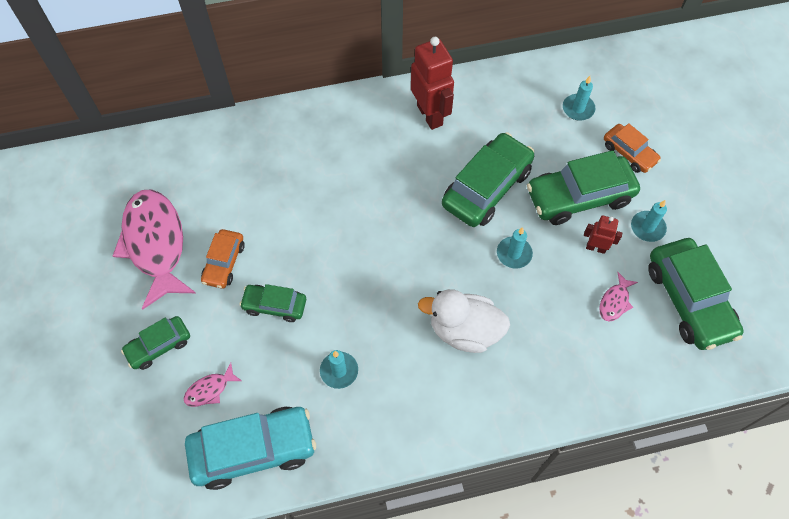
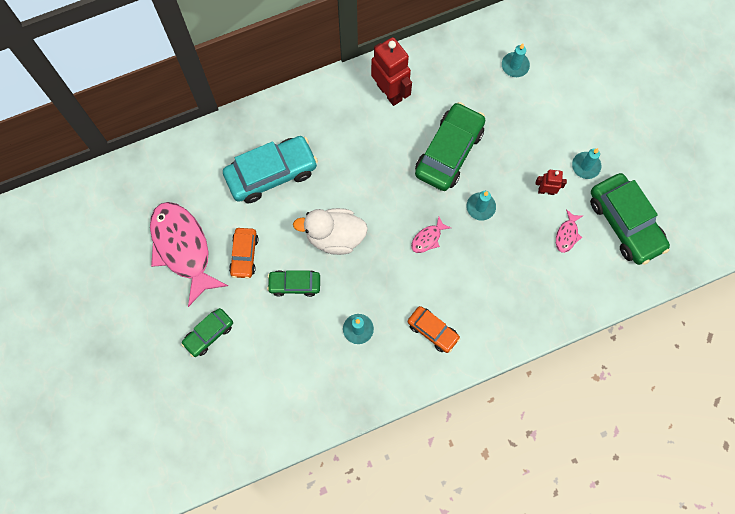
camera: 10 degrees left, 10 degrees up
(210, 389) = (259, 362): pink fish -> pink fish (428, 238)
(253, 449) = (304, 403): turquoise car -> turquoise car (271, 173)
(464, 330) = (451, 279): white duck -> white duck (335, 237)
(579, 197) = (527, 148): green car -> none
(629, 153) = (563, 101): orange car -> orange car (433, 331)

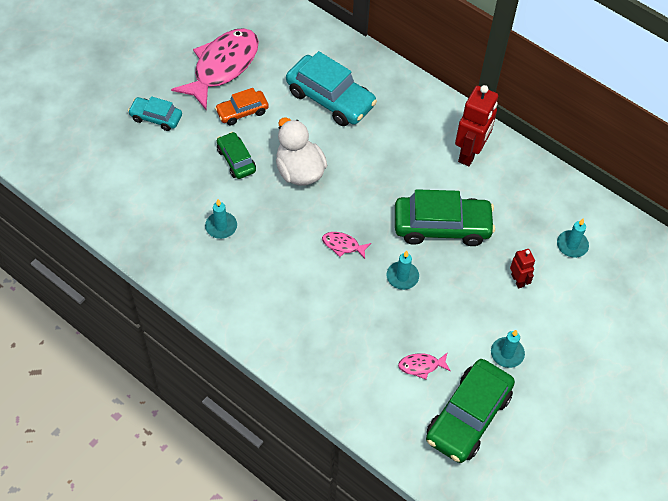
camera: 60 degrees right, 15 degrees down
(209, 334) = (156, 118): green car -> turquoise car
(433, 331) = (253, 288): orange car -> none
(546, 191) = (456, 327): red robot -> red robot (518, 280)

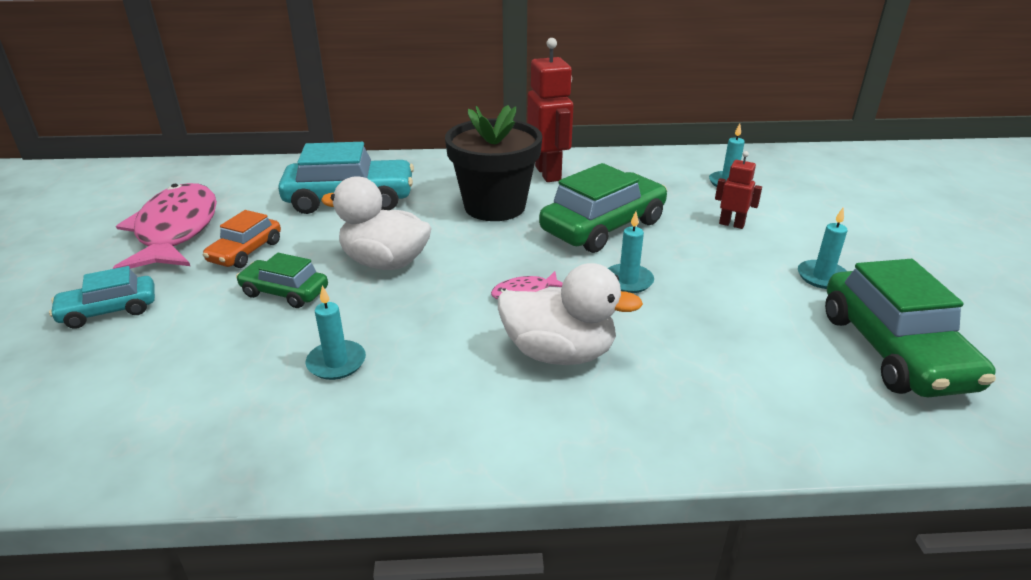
camera: 40 degrees left, 25 degrees down
(316, 295) = (559, 353): none -> white duck
(402, 163) = (495, 206): none -> black flower pot
(421, 366) = (774, 339): pink fish -> none

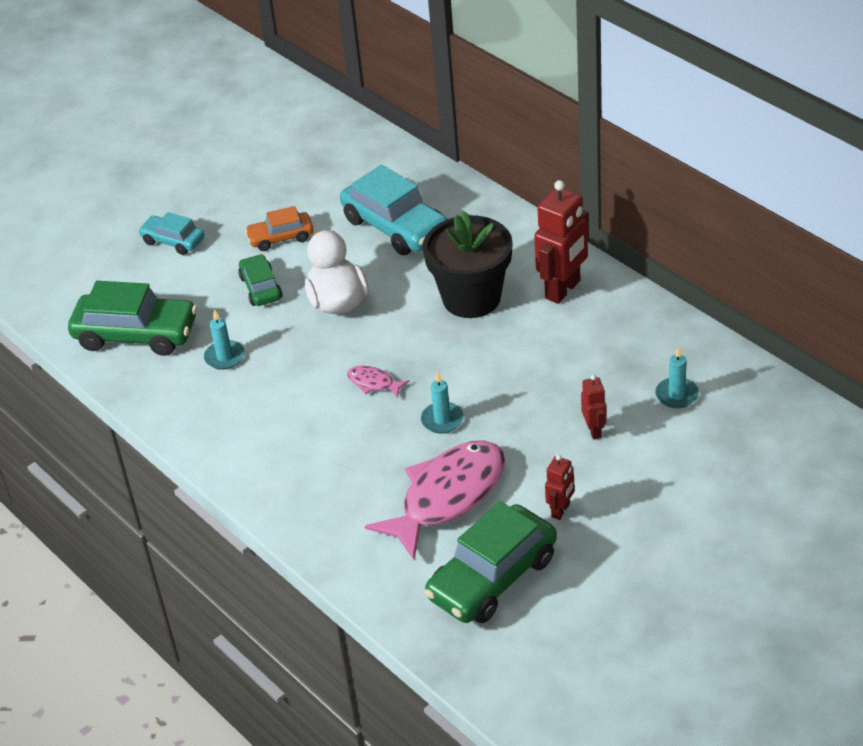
camera: 55 degrees right, 10 degrees up
(176, 230) = (268, 190): pink fish -> pink fish (447, 497)
(559, 353) = (326, 434): white duck -> none
(603, 226) = (507, 367): green car -> green car (136, 334)
(822, 277) = (561, 510): turquoise candle -> red robot

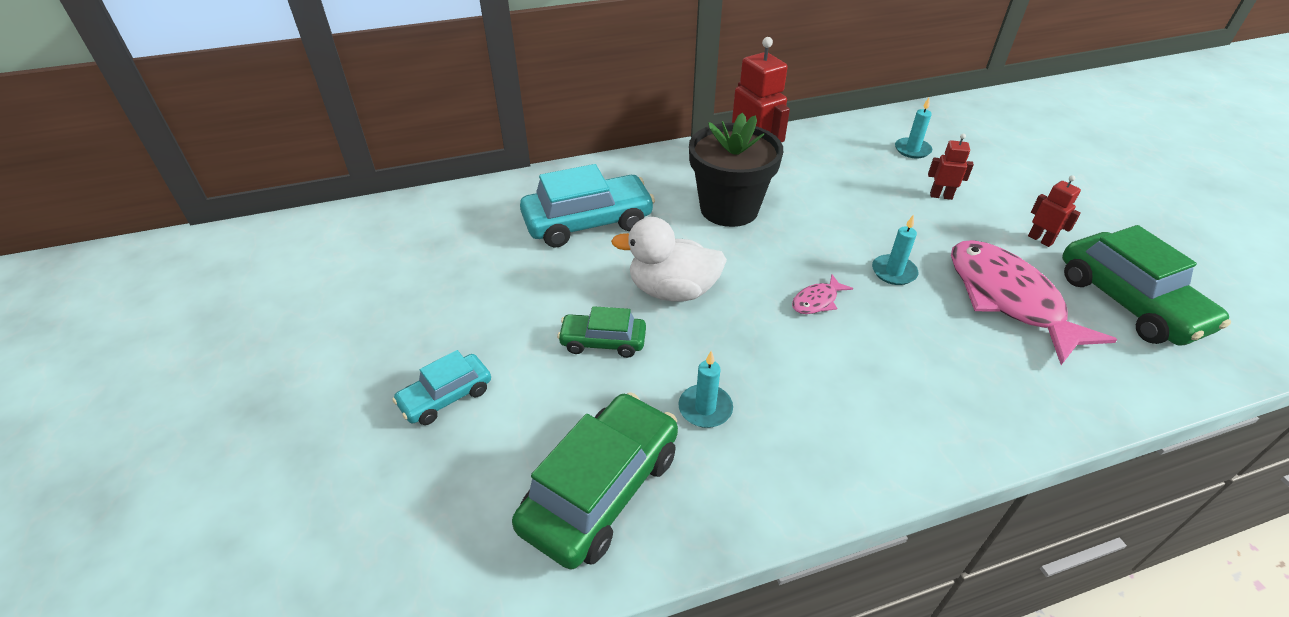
camera: 70 degrees left, 0 degrees up
(281, 238) = (531, 302): orange car -> none

